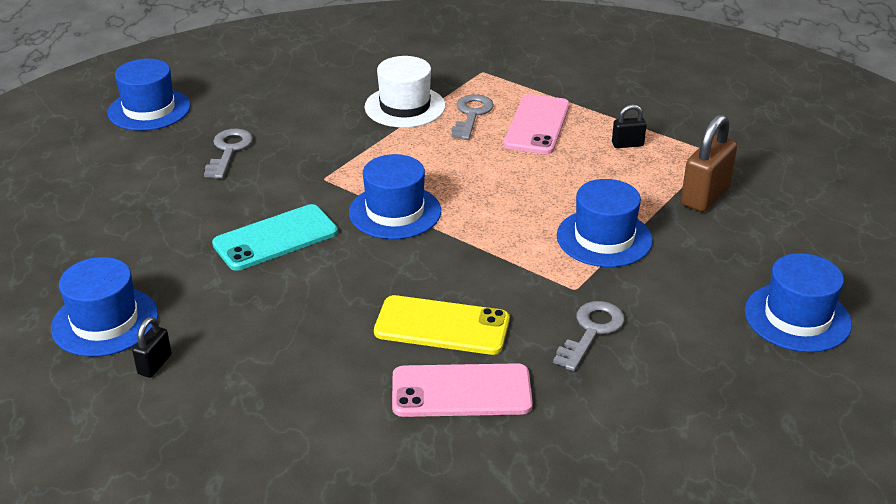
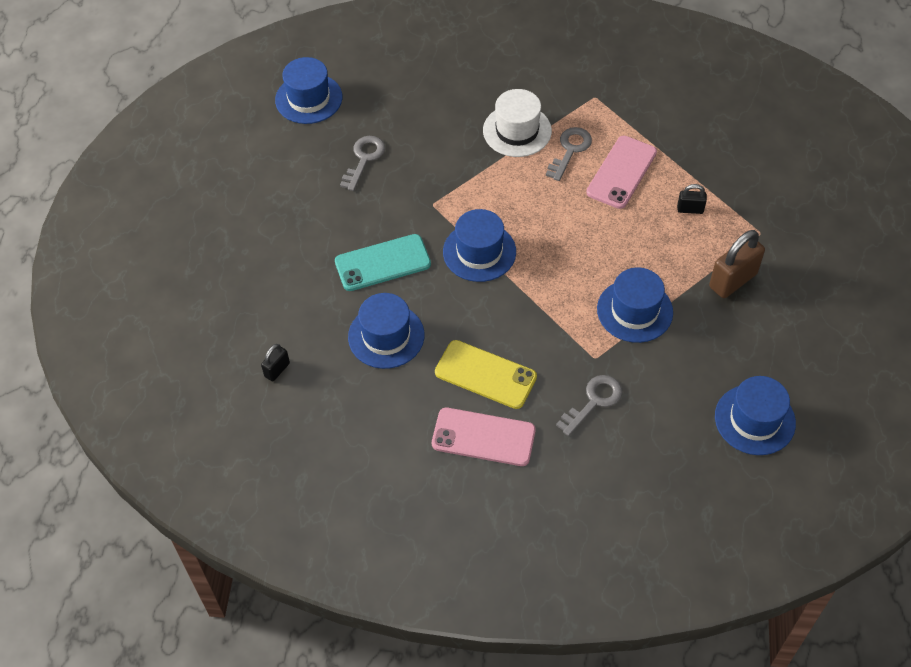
camera: 15 degrees right, 20 degrees up
(105, 321) = (248, 323): blue hat -> blue hat (386, 336)

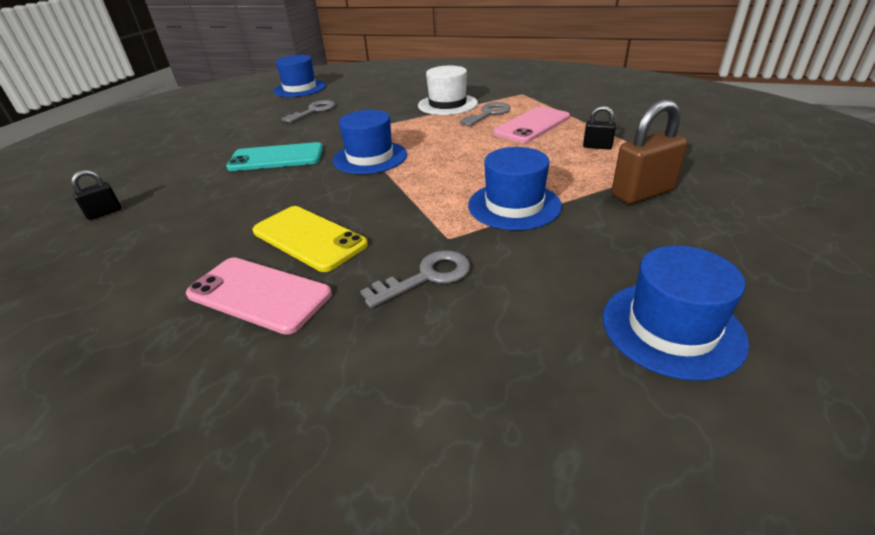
camera: 15 degrees right, 20 degrees down
(386, 336) = (232, 200): blue hat -> none

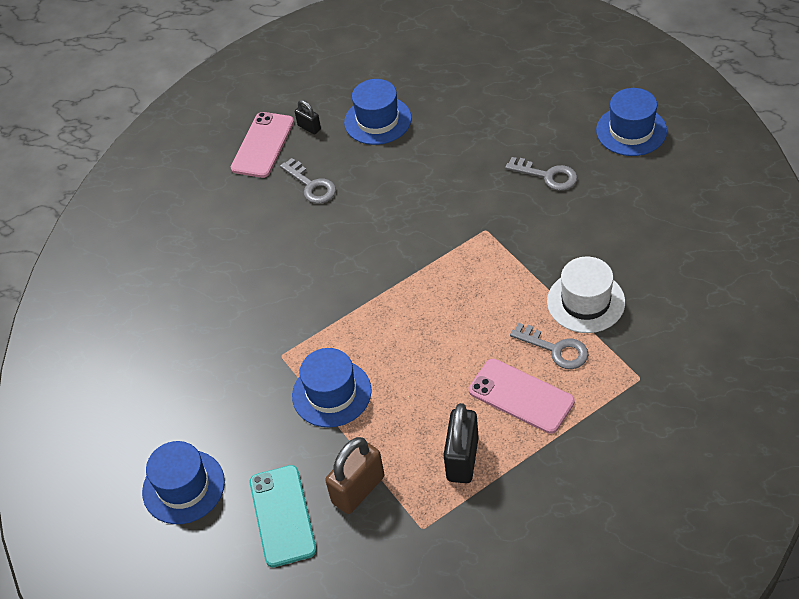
camera: 85 degrees right, 15 degrees up
(259, 294) = (213, 266): pink phone -> pink phone (263, 145)
(276, 158) = (415, 193): turquoise phone -> turquoise phone (282, 515)
(309, 238) = (278, 269): yellow phone -> none
(370, 157) = (421, 266): blue hat -> blue hat (377, 120)
(427, 277) = (232, 351): grey key -> grey key (311, 185)
(597, 146) = (462, 459): black padlock -> black padlock, size x1.88
(642, 193) = (358, 490): brown padlock -> brown padlock turned 75 degrees clockwise

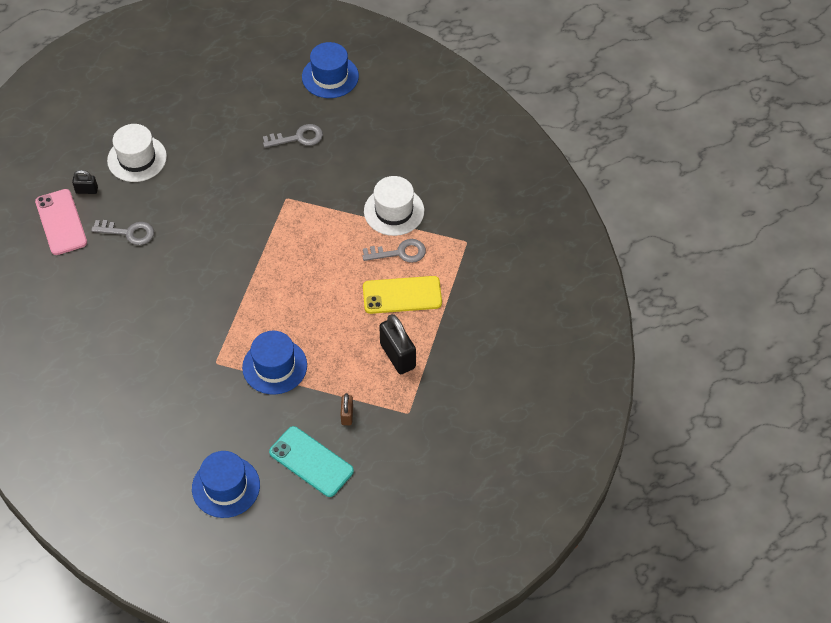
camera: 45 degrees left, 5 degrees up
(358, 490) = (347, 415): brown padlock -> brown padlock, size x0.53
(377, 120) = (137, 158): blue hat -> white hat
(521, 396) = (402, 295): pink phone -> yellow phone

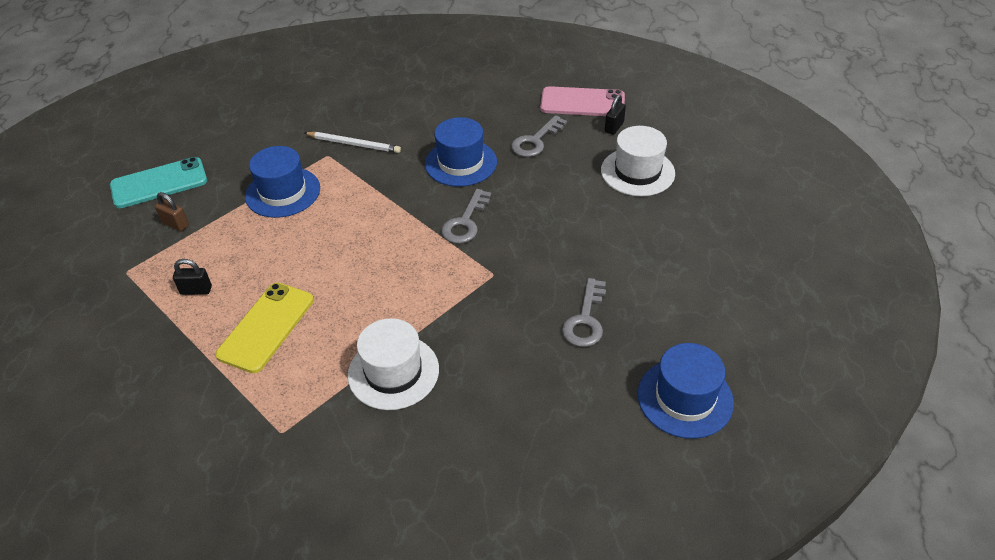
camera: 120 degrees right, 10 degrees down
(192, 352) = (354, 144): none -> white pencil
(226, 487) = (198, 125): blue hat -> blue hat (461, 163)
(398, 356) = (196, 290): black padlock -> black padlock, size x0.53
(400, 253) = (326, 351): grey key -> grey key (465, 222)

